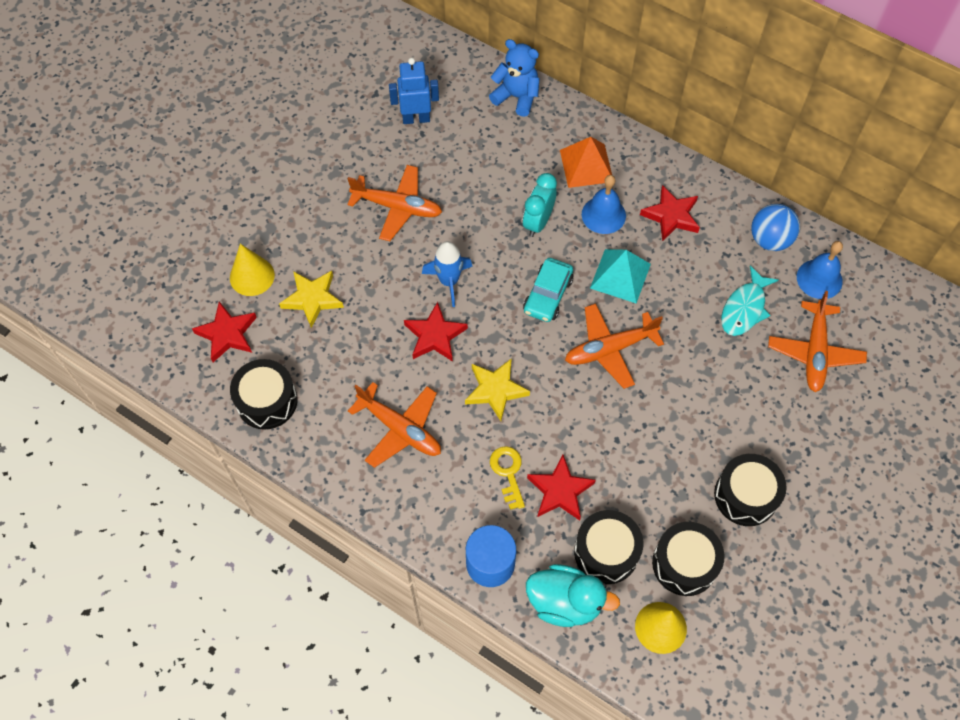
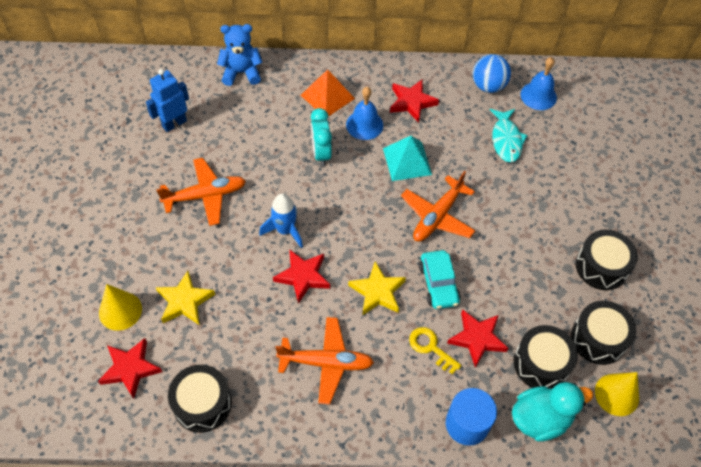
camera: 35 degrees left, 5 degrees down
(548, 295) = (366, 202): turquoise car -> turquoise car (438, 284)
(814, 352) = (571, 145): orange plane -> none

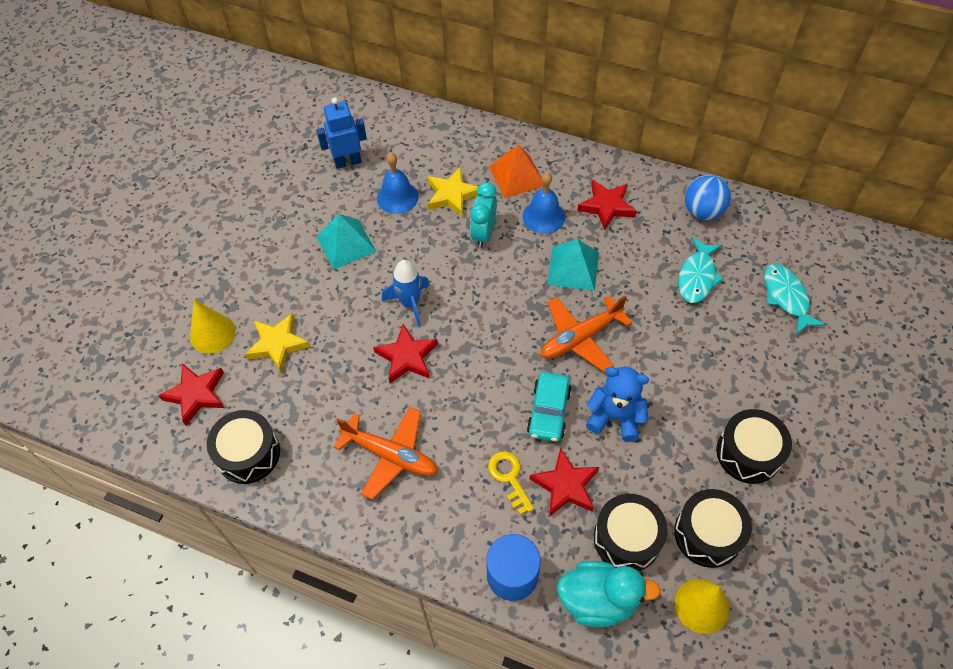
camera: 25 degrees right, 0 degrees up
(205, 196) = (346, 243): orange plane -> turquoise pyramid
(241, 72) = (438, 127): blue teddy bear -> blue teddy bear (615, 417)
(377, 291) = (478, 398): yellow star -> yellow star (452, 195)
(538, 96) = (758, 238): blue bell -> blue bell (397, 197)
(578, 137) = (786, 297): none -> turquoise fish

